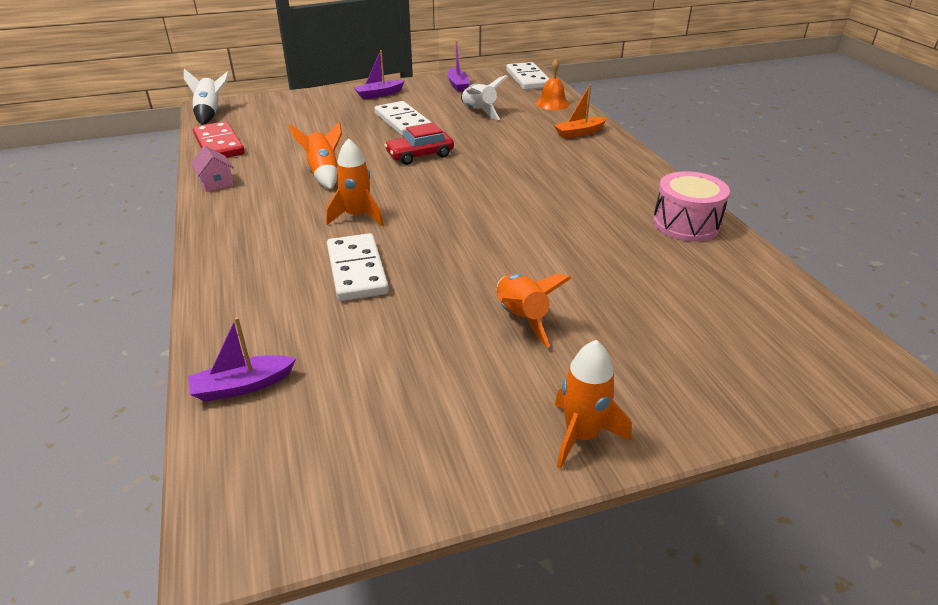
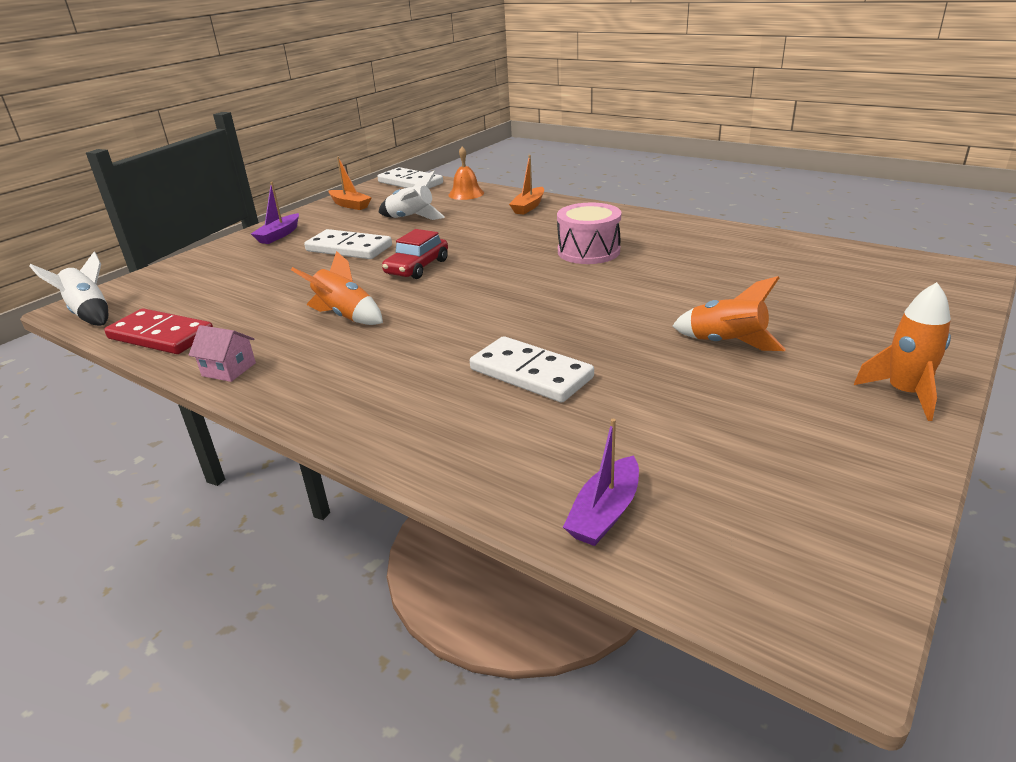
camera: 35 degrees left, 5 degrees down
(357, 216) = (449, 334): orange rocket -> none
(458, 85) = (350, 205): purple boat -> orange boat
(686, 224) = (716, 237): pink drum -> pink drum (588, 251)

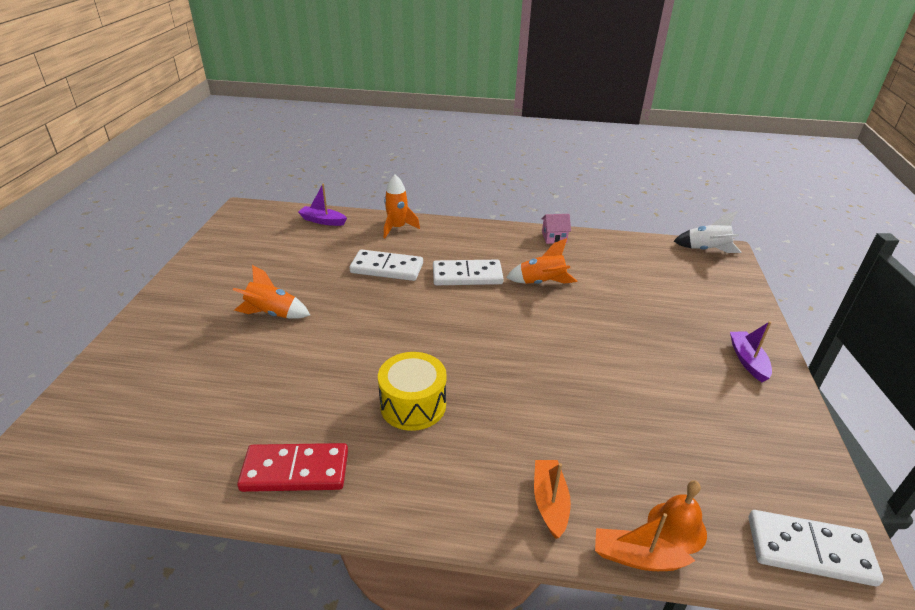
camera: 150 degrees right, 5 degrees up
(161, 336) = (629, 246): red domino -> red domino (295, 471)
(349, 248) = (647, 355): white domino -> white domino (467, 275)
(350, 205) = (781, 445): orange boat -> orange boat (636, 558)
(411, 218) = (662, 429): white rocket -> none
(417, 267) = (552, 343): red car -> none
(588, 251) = (413, 405): pink drum -> yellow drum
(605, 513) = (322, 221): purple boat -> purple boat turned 75 degrees counterclockwise
(904, 393) = (171, 298): orange rocket -> orange rocket (397, 228)

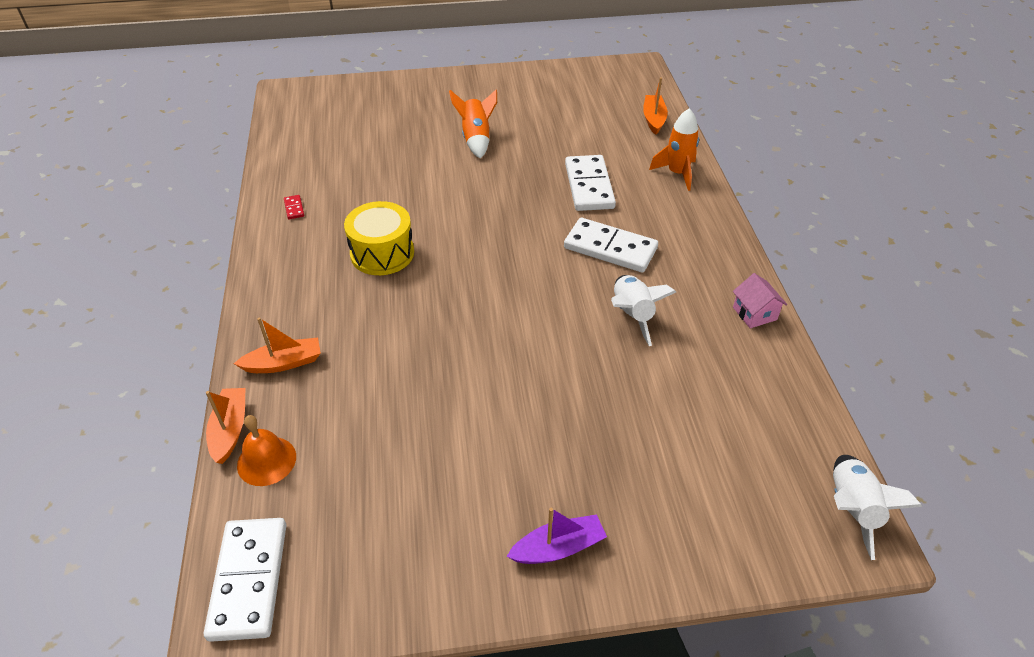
camera: 75 degrees right, 10 degrees up
(295, 471) = (294, 208): red domino -> red domino, size x0.40
(322, 221) = (653, 119): purple boat -> orange boat
(467, 275) = (610, 248): white domino -> white domino turned 45 degrees counterclockwise
(542, 283) = (632, 315): orange rocket -> white rocket

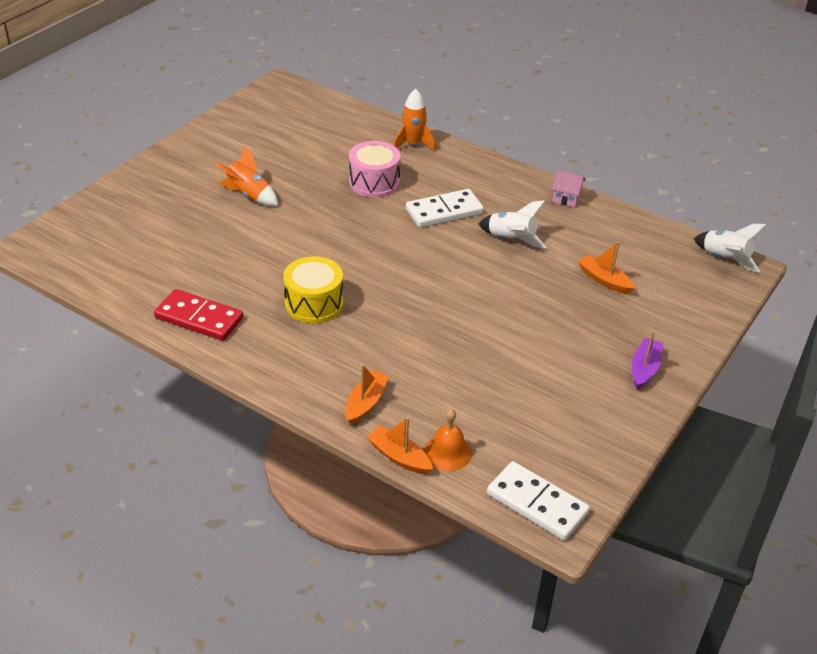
camera: 50 degrees left, 5 degrees down
(294, 208) = (199, 318): red domino -> red domino, size x2.49
(589, 186) = (374, 182): white domino -> pink drum
(653, 119) = (346, 117): orange boat -> orange boat (604, 280)

